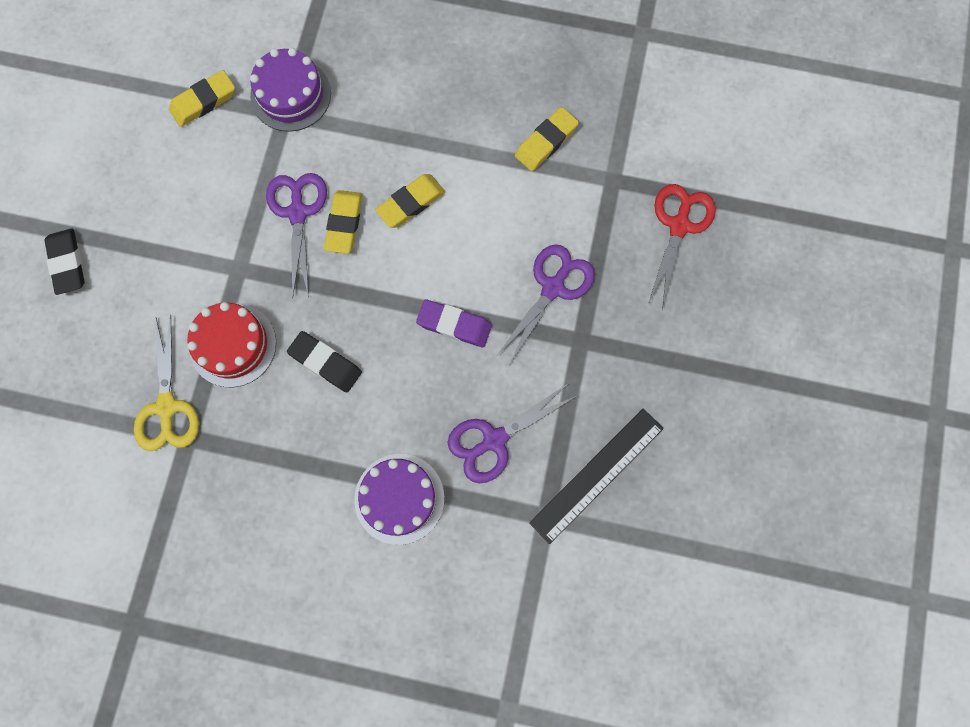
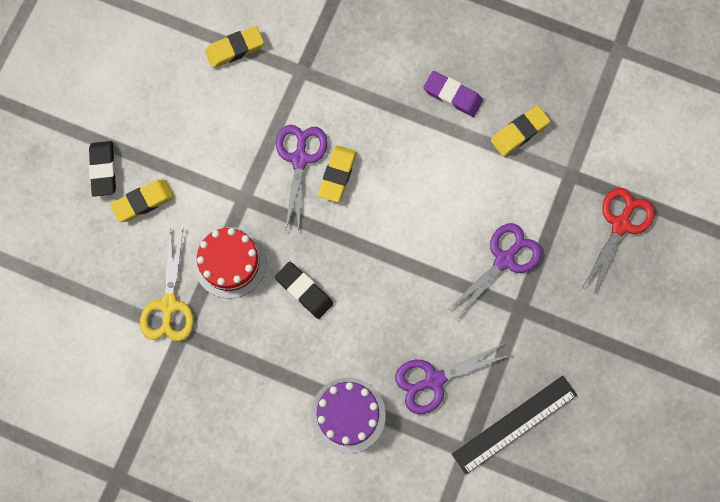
camera: 10 degrees right, 0 degrees up
(290, 94) = (309, 55): purple cake -> none
(411, 203) = (396, 167): yellow eraser -> yellow eraser (143, 202)
(454, 325) = (416, 277): purple eraser -> purple eraser (452, 96)

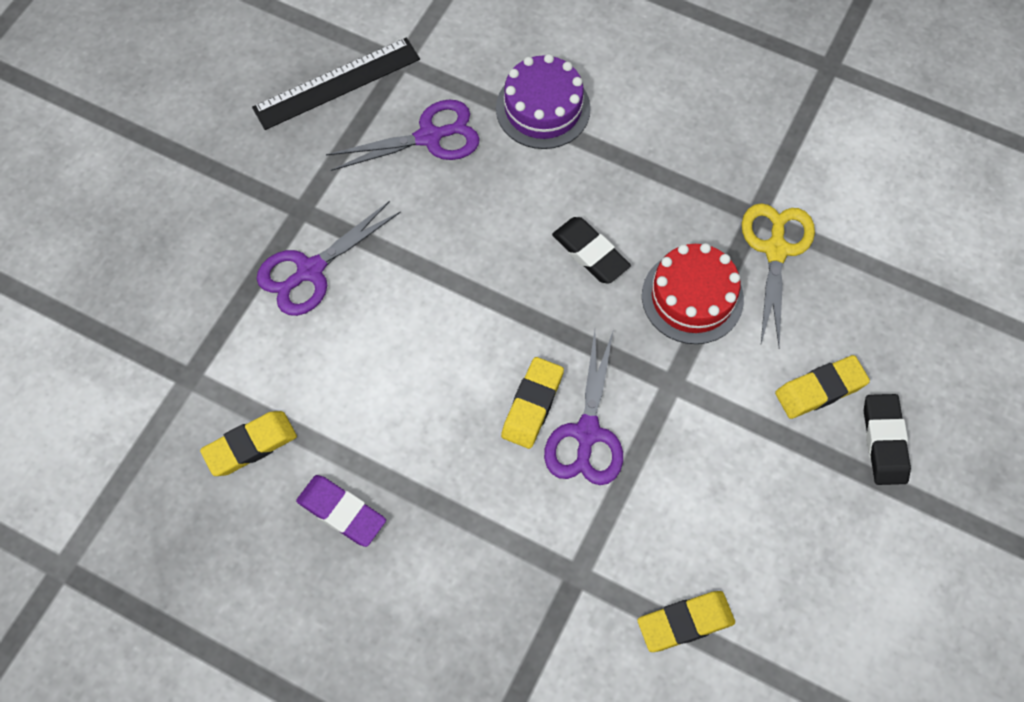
camera: 175 degrees left, 10 degrees down
(620, 225) = (137, 303): red scissors -> none

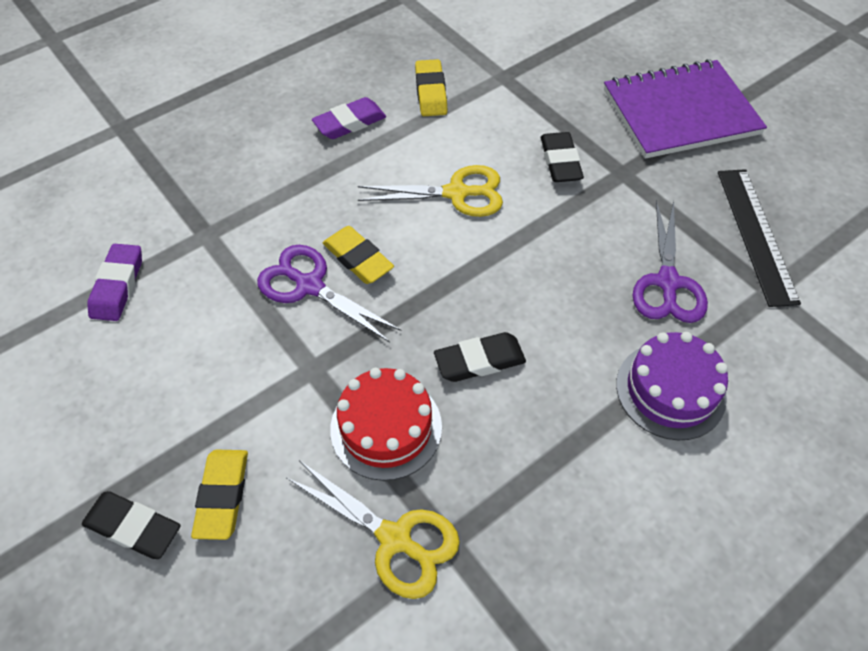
camera: 115 degrees right, 10 degrees down
(183, 182) = (680, 112): none -> purple notebook
(310, 270) = (560, 161): purple scissors -> black eraser
(401, 351) = (456, 193): none -> yellow scissors
(685, 622) = (118, 286): yellow eraser -> purple eraser

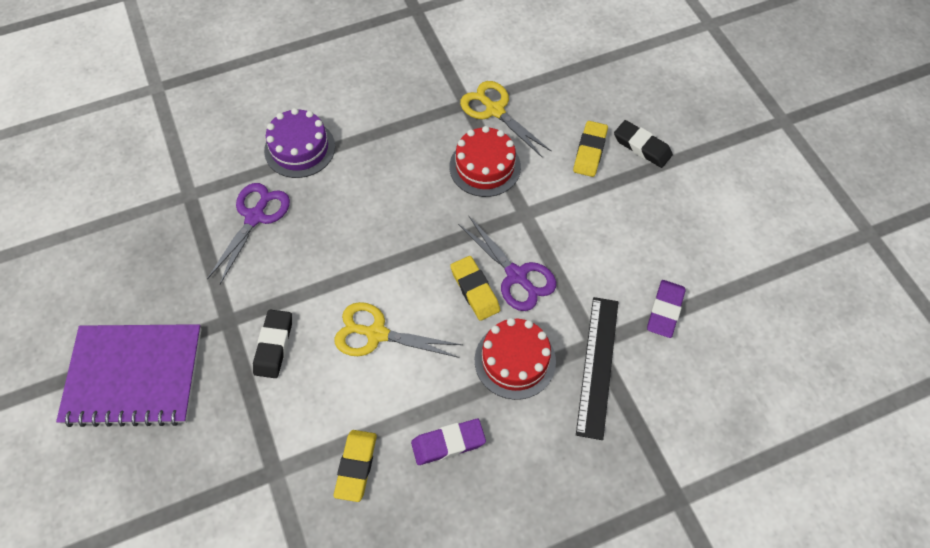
camera: 165 degrees left, 5 degrees up
(296, 200) = (515, 360): none -> red cake
(479, 361) = (412, 193): black eraser -> none
(756, 234) = (164, 238): black ruler -> black ruler (597, 366)

